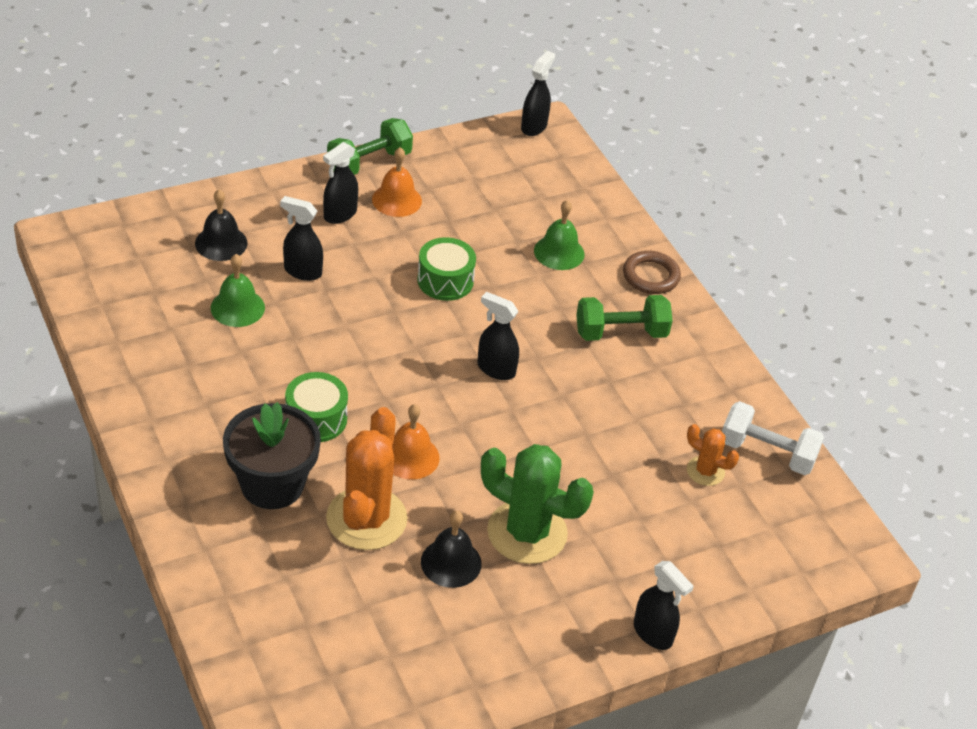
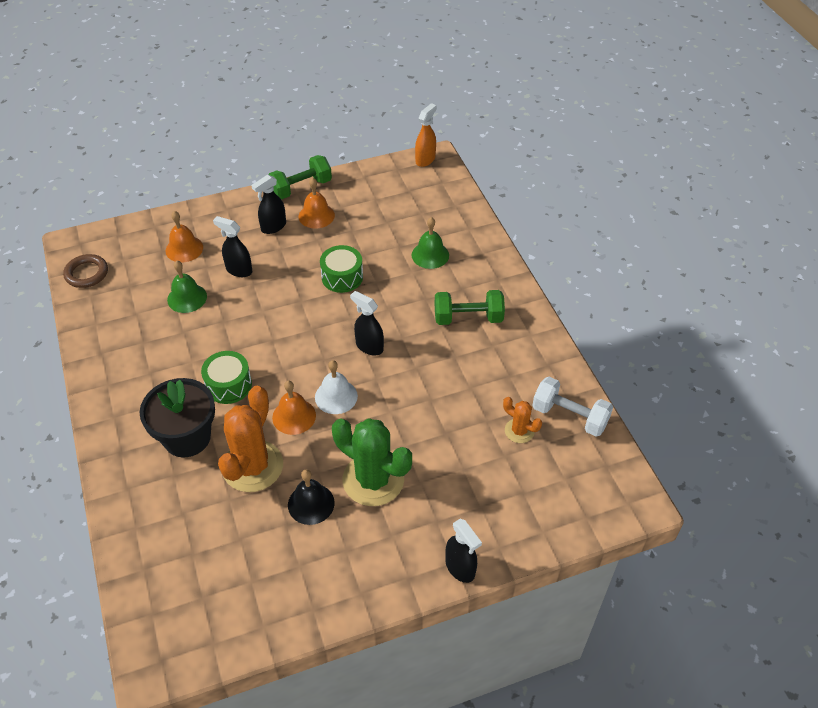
camera: 10 degrees right, 5 degrees up
(221, 243) = (184, 249): black bell -> orange bell
(462, 432) = (336, 396): none -> white bell
(534, 126) = (425, 159): black spray bottle -> orange spray bottle
(651, 276) = (497, 273): brown ring -> brown ring (86, 273)

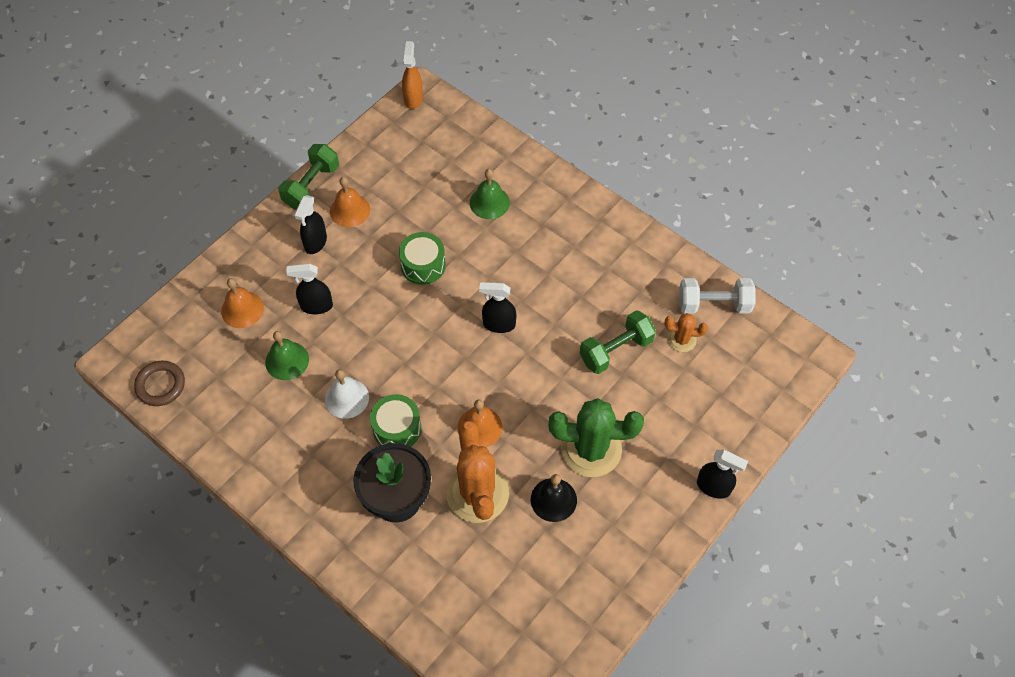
camera: 30 degrees left, 10 degrees up
(336, 396) = (503, 388): white bell -> white bell (346, 398)
(468, 318) = (567, 252): green dumbbell -> green dumbbell (616, 350)

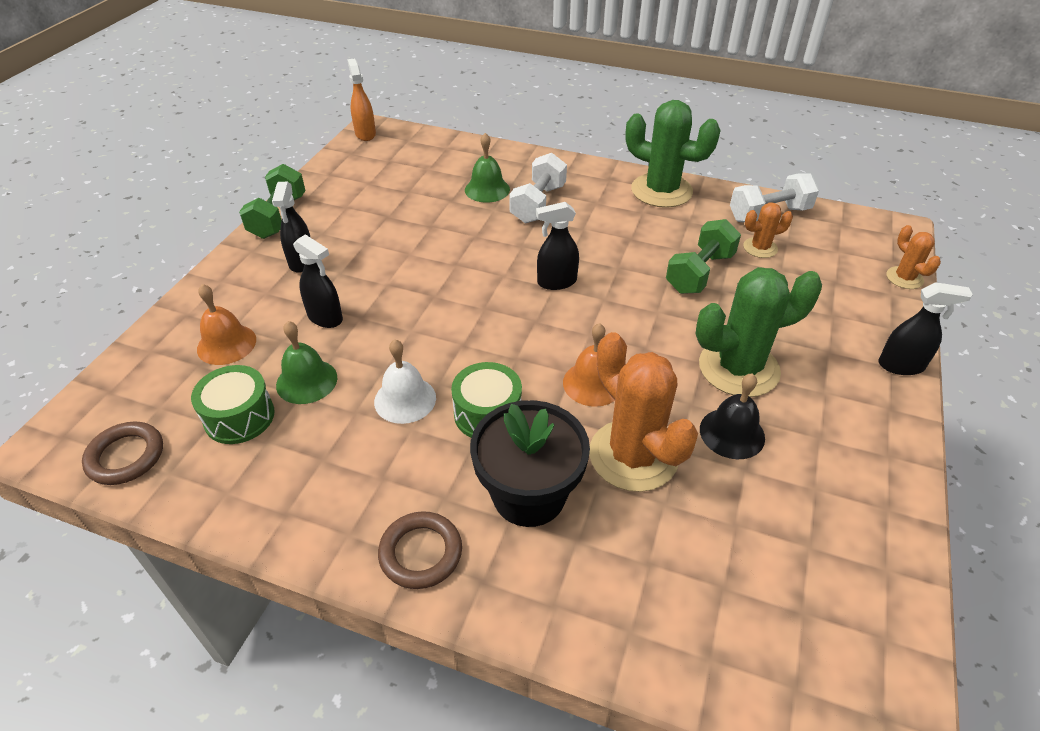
camera: 20 degrees left, 15 degrees down
(316, 306) = (325, 318): black spray bottle -> black spray bottle turned 120 degrees counterclockwise
(316, 515) = (421, 553): none -> brown ring
(350, 210) = (332, 227): orange bell -> none
(423, 265) = (440, 253): green drum -> green drum (239, 417)
(524, 233) = (538, 204): none -> white dumbbell
(637, 248) = (661, 191): none -> green cactus
(780, 408) = (904, 278): none -> orange cactus

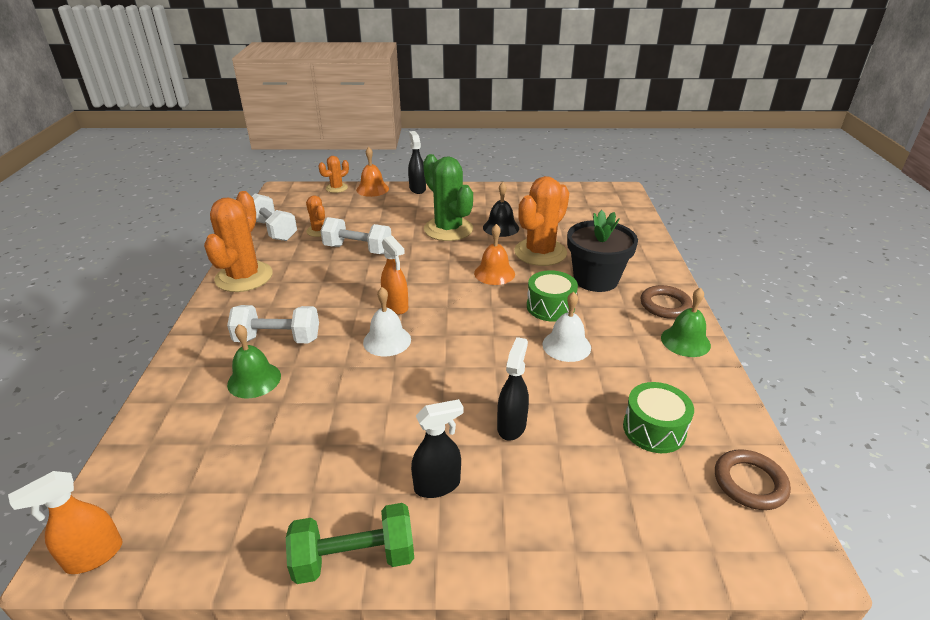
camera: 110 degrees left, 10 degrees down
(226, 344) = (590, 485): orange bell -> orange bell (372, 189)
(306, 381) = (589, 405): green bell -> green bell (685, 341)
(498, 266) = (387, 340): none -> white bell
(556, 282) = (396, 306): black spray bottle -> orange spray bottle
(661, 191) = (244, 277): green cactus -> orange cactus
(699, 273) = (358, 249): green dumbbell -> white dumbbell

